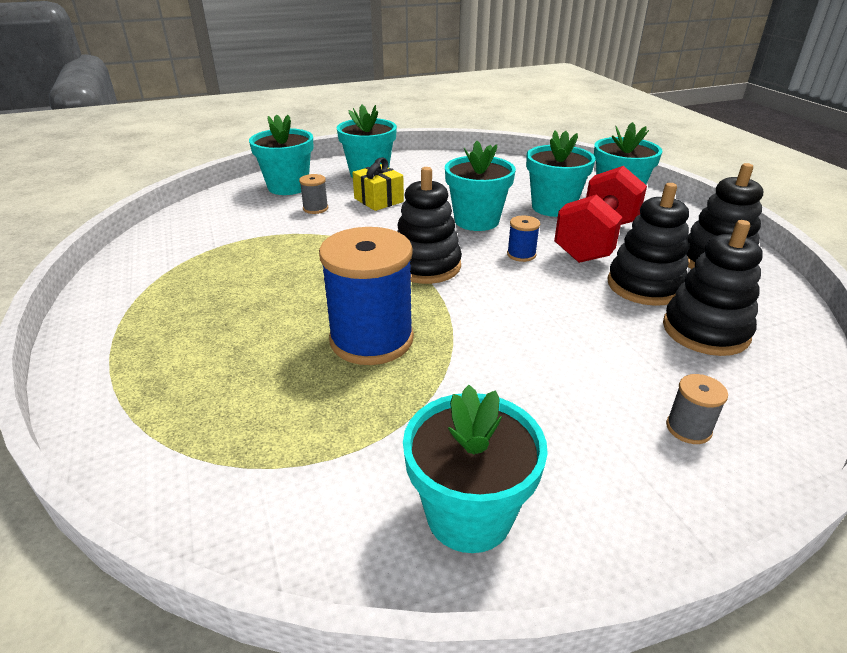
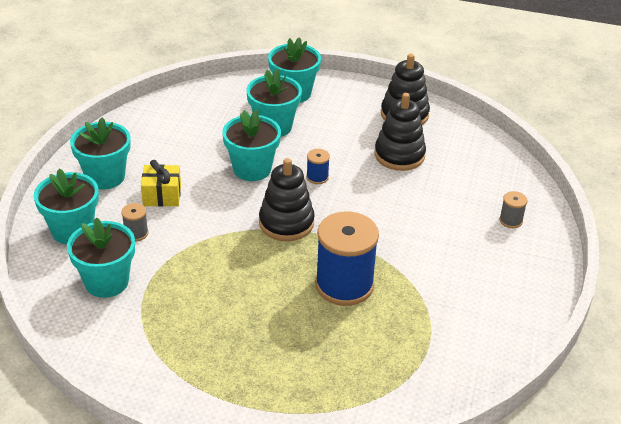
camera: 55 degrees left, 5 degrees up
(469, 515) = (501, 316): turquoise flower pot -> turquoise flower pot (106, 282)
(596, 241) = (335, 139): red dumbbell -> none
(705, 331) = (455, 165): black stacking toy -> none

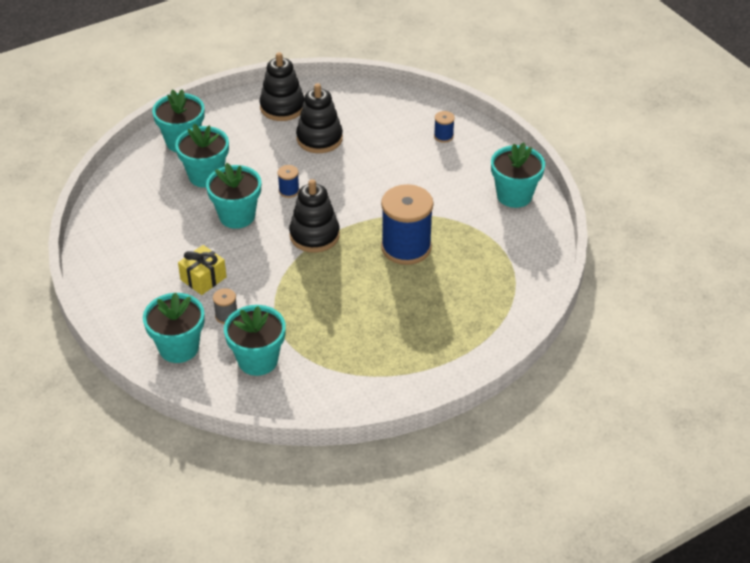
camera: 45 degrees left, 5 degrees up
(105, 177) = (141, 296): turquoise flower pot -> turquoise flower pot (514, 195)
(510, 220) = (443, 136): grey spool -> blue spool

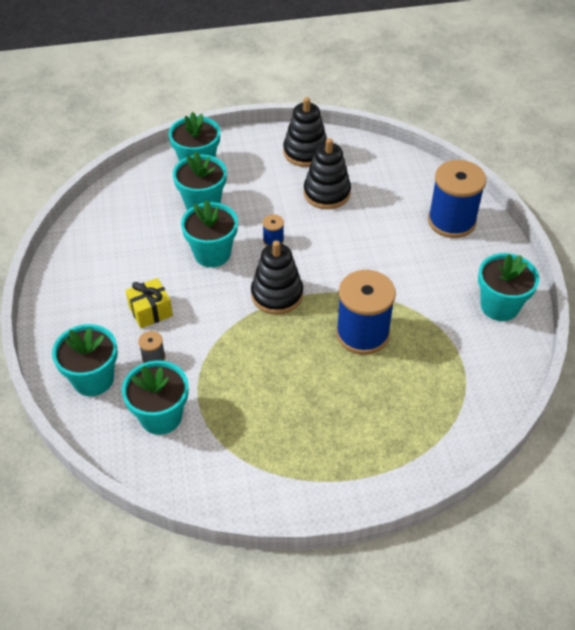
camera: 20 degrees right, 5 degrees up
(443, 136) = (451, 221): blue spool -> blue spool, size x2.32

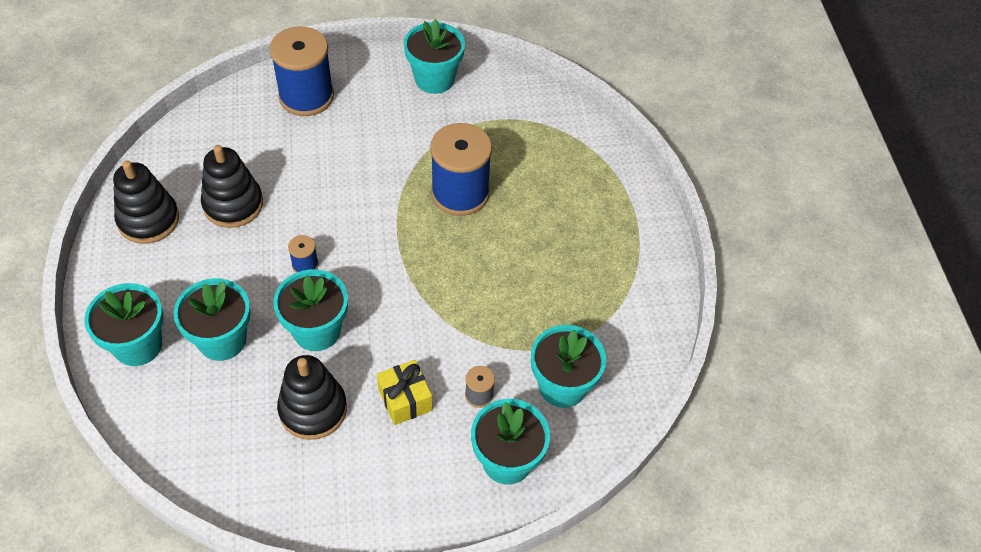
camera: 90 degrees left, 5 degrees up
(277, 295) = (395, 266): black stacking toy -> black stacking toy (313, 409)

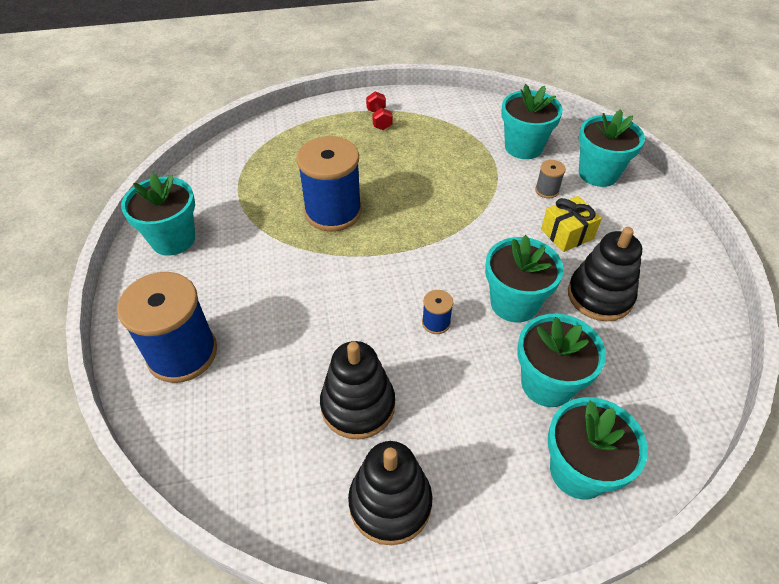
camera: 90 degrees left, 5 degrees down
(618, 240) = (379, 119): none -> red dumbbell

